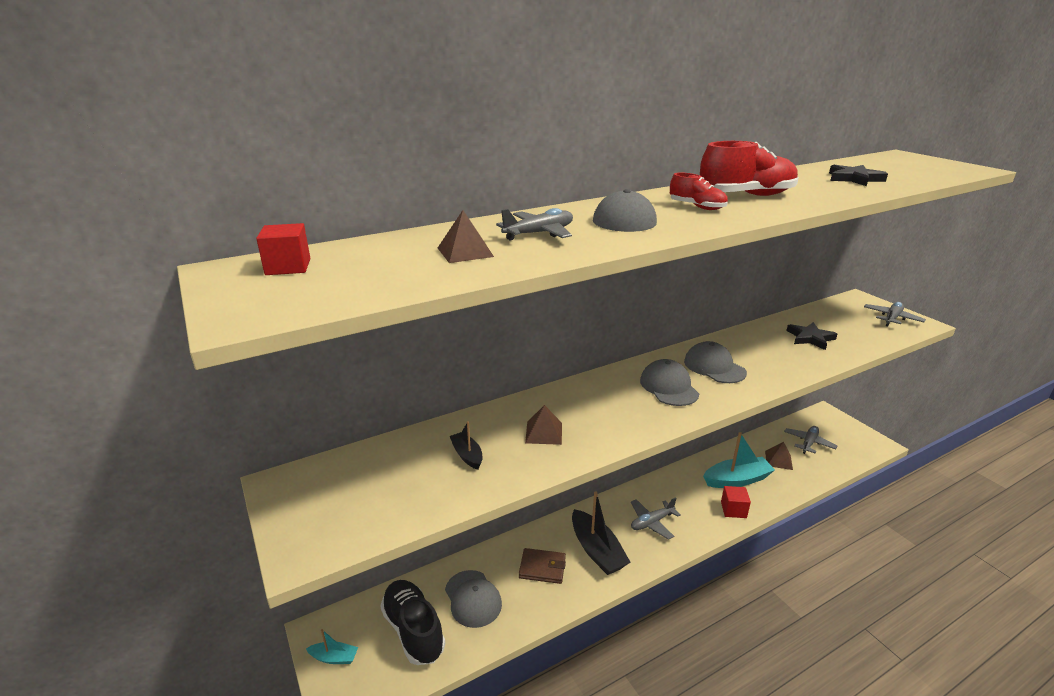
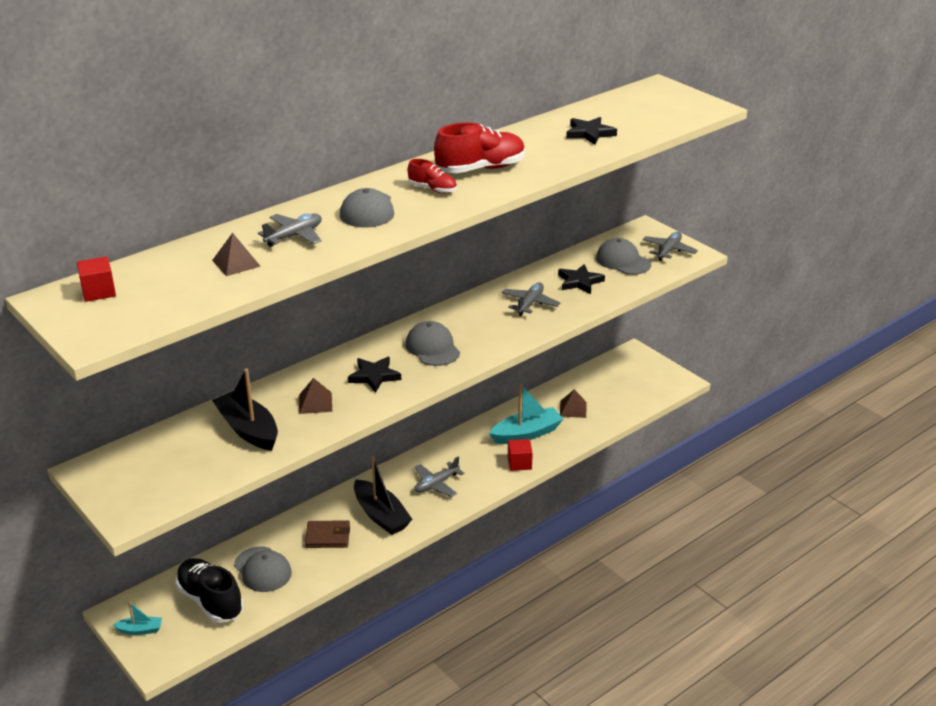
camera: 10 degrees left, 5 degrees up
(467, 455) = (248, 429): black boat -> black boat, size x1.96
(608, 410) = (374, 376): none -> black star
(714, 367) = (478, 323): grey cap -> grey cap (623, 261)
(808, 443) = (608, 388): grey plane -> grey plane (530, 304)

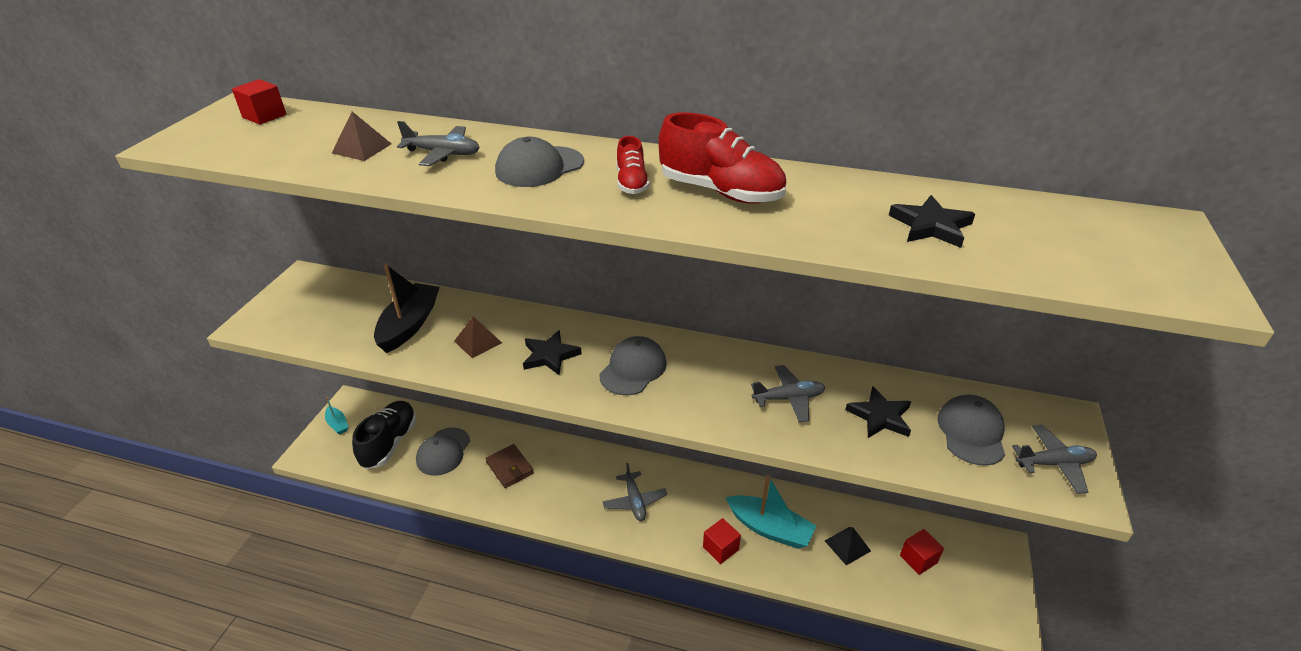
camera: 55 degrees right, 5 degrees up
(381, 515) = (562, 487): black boat -> none
(436, 484) = (634, 501): grey plane -> grey plane turned 120 degrees counterclockwise
(573, 409) = (847, 545): brown pyramid -> black pyramid
(610, 387) = (918, 559): none -> red cube

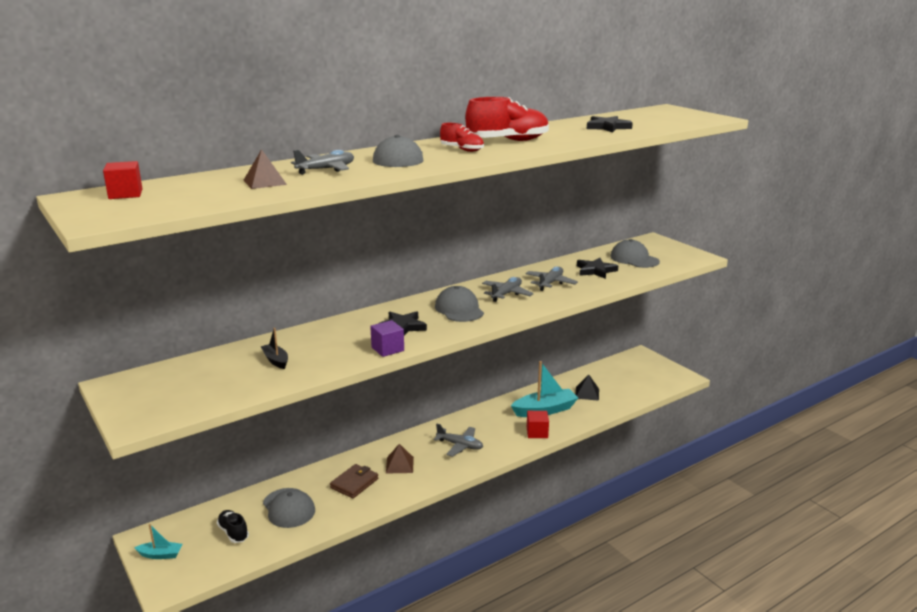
camera: 50 degrees left, 15 degrees down
(389, 443) = (233, 533): black shoe -> black shoe, size x0.54
(409, 325) = (276, 360): black boat -> black boat, size x0.51
(478, 342) = (343, 343): brown pyramid -> brown pyramid (399, 465)
(492, 374) = (387, 349): none -> purple cube
(509, 468) = (354, 483): brown wallet -> brown wallet turned 60 degrees counterclockwise
(918, 559) = (620, 379): red cube -> none
(1054, 463) = (674, 254): grey plane -> grey plane (506, 294)

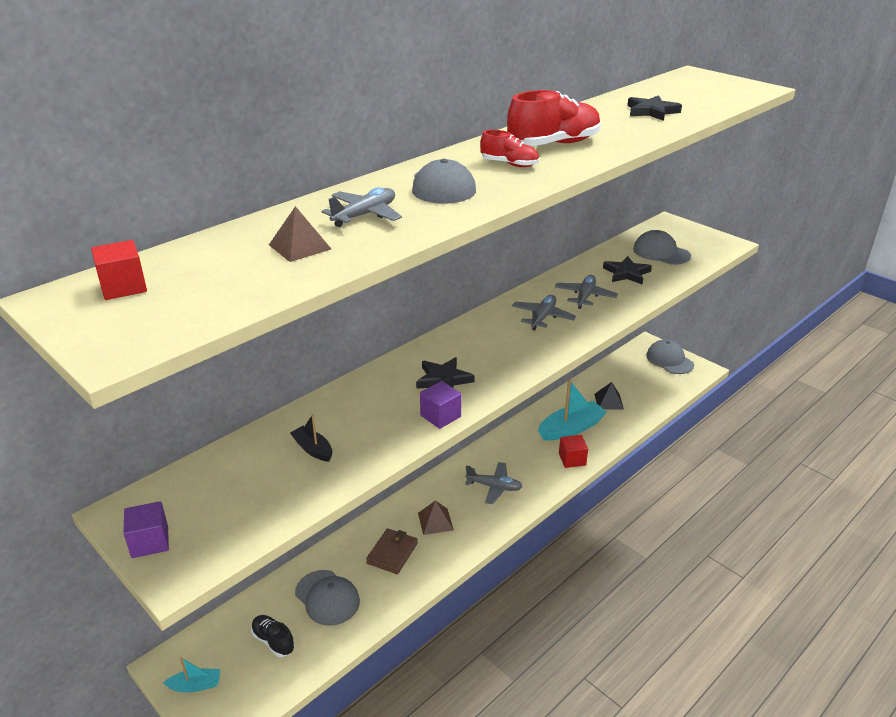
camera: 10 degrees left, 10 degrees up
(126, 403) = (150, 542): none -> purple cube
(459, 309) = (498, 346): grey cap -> grey cap (669, 360)

